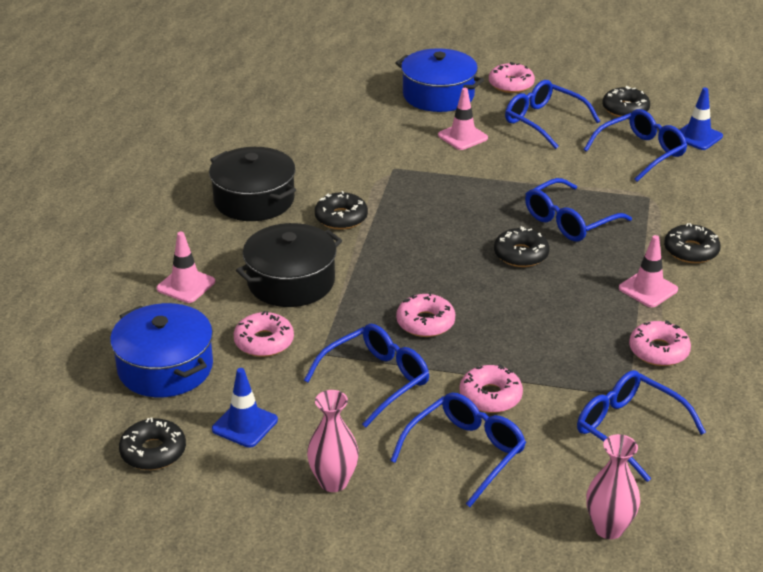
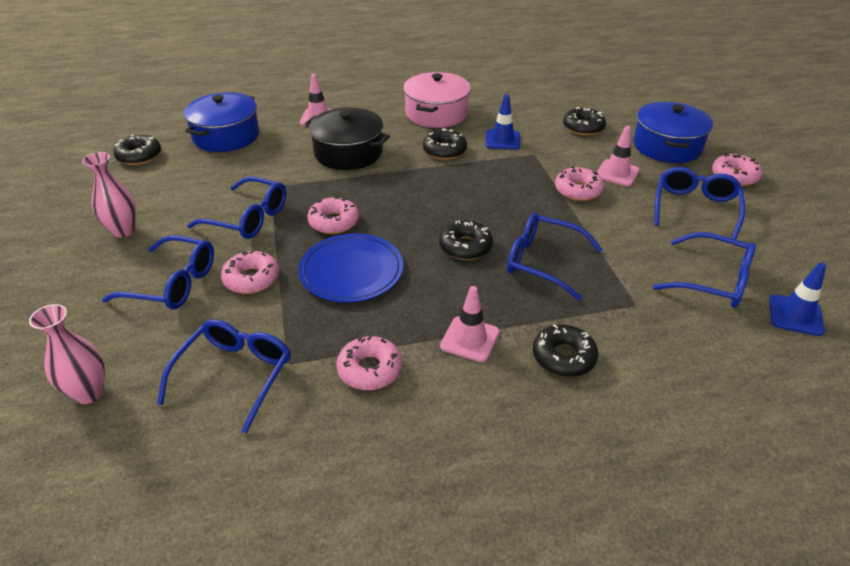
camera: 65 degrees right, 5 degrees up
(245, 425) = (176, 179): blue traffic cone -> blue traffic cone (502, 140)
(254, 200) = (436, 113): black pot -> pink pot
(264, 342) = (272, 161): pink donut -> pink donut (578, 190)
(517, 330) = (351, 271): none -> blue plate
(625, 109) = (783, 252): black donut -> black donut (583, 127)

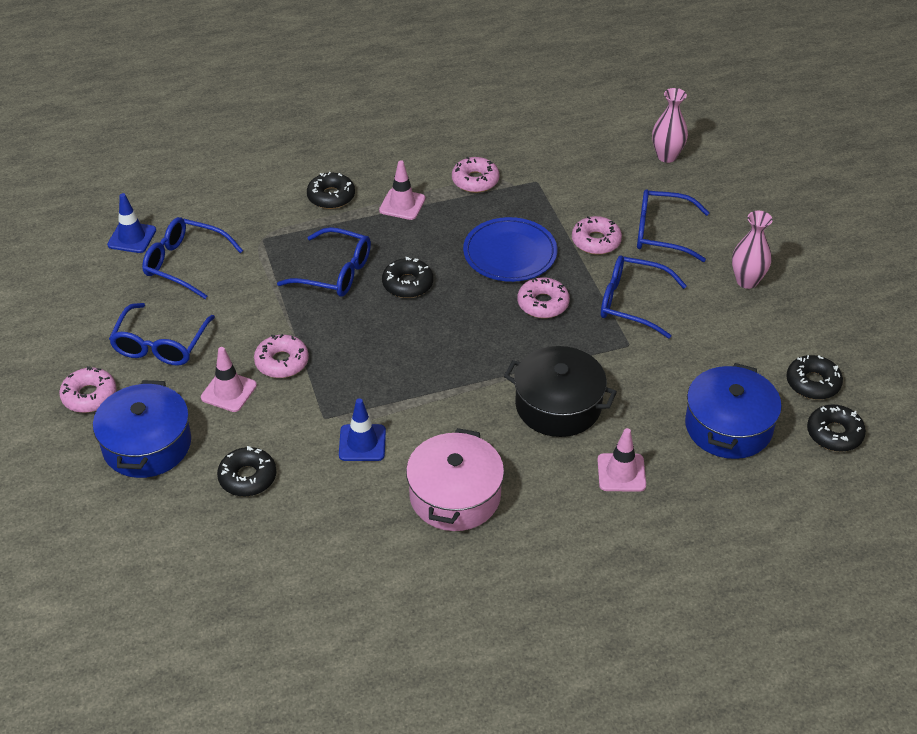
camera: 175 degrees right, 5 degrees up
(235, 375) = (571, 172): blue glasses -> none
(444, 151) = (437, 417): black donut -> black donut (834, 434)

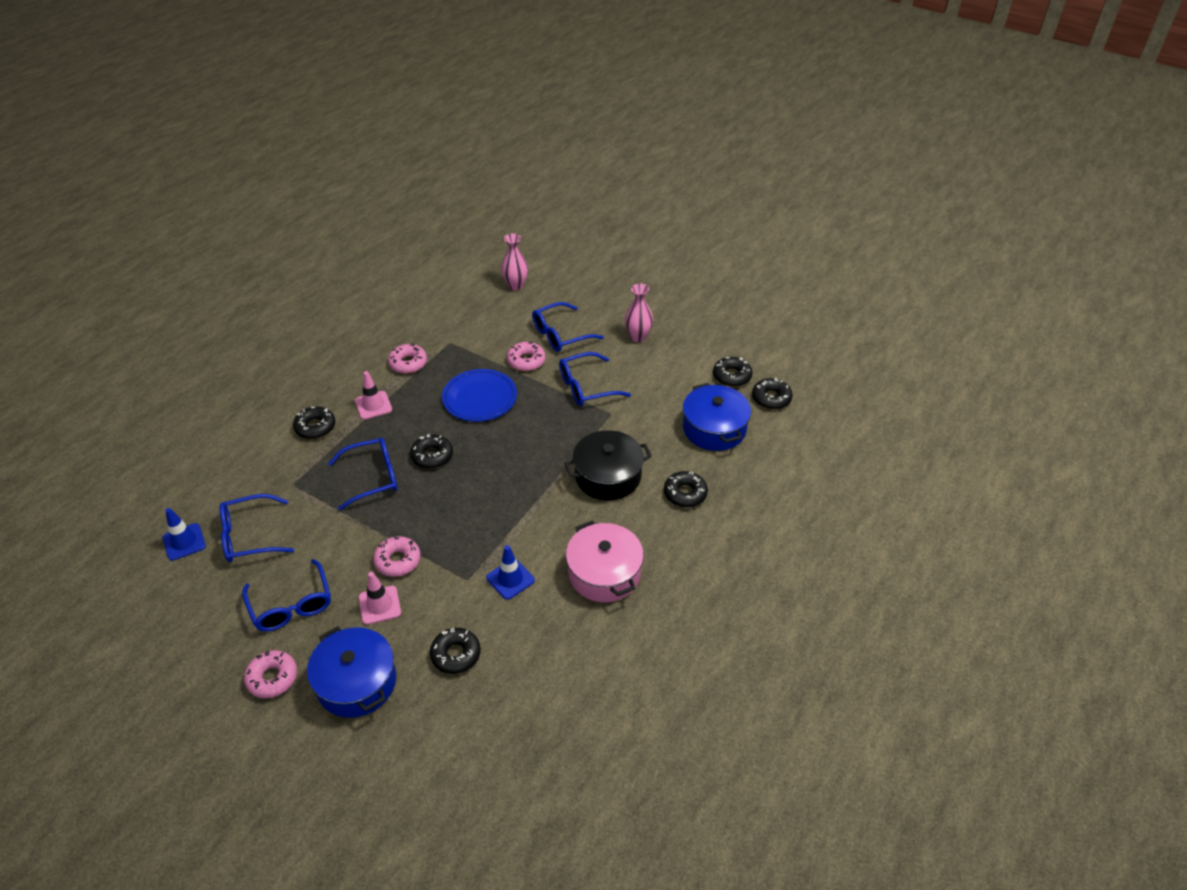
camera: 40 degrees left, 0 degrees up
(543, 304) = (533, 418): pink donut -> none
(621, 473) = (685, 493): pink traffic cone -> black donut

